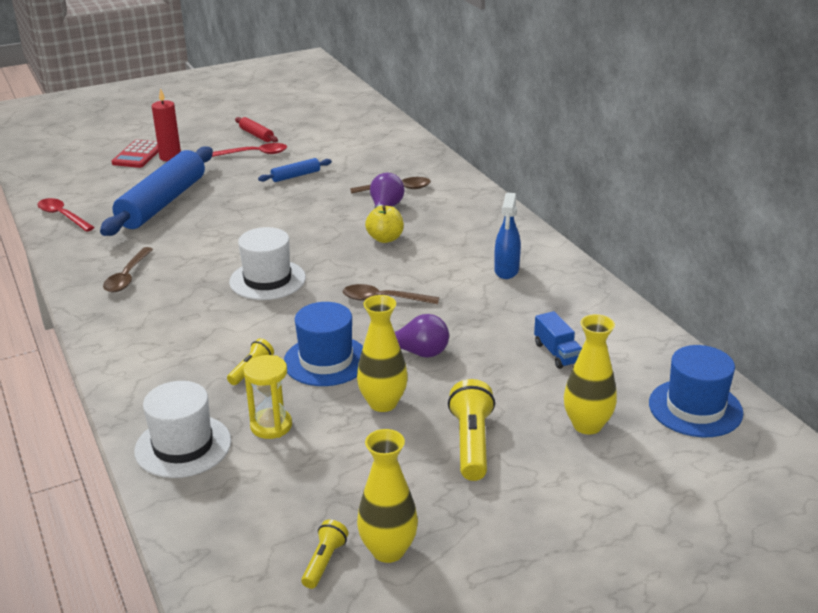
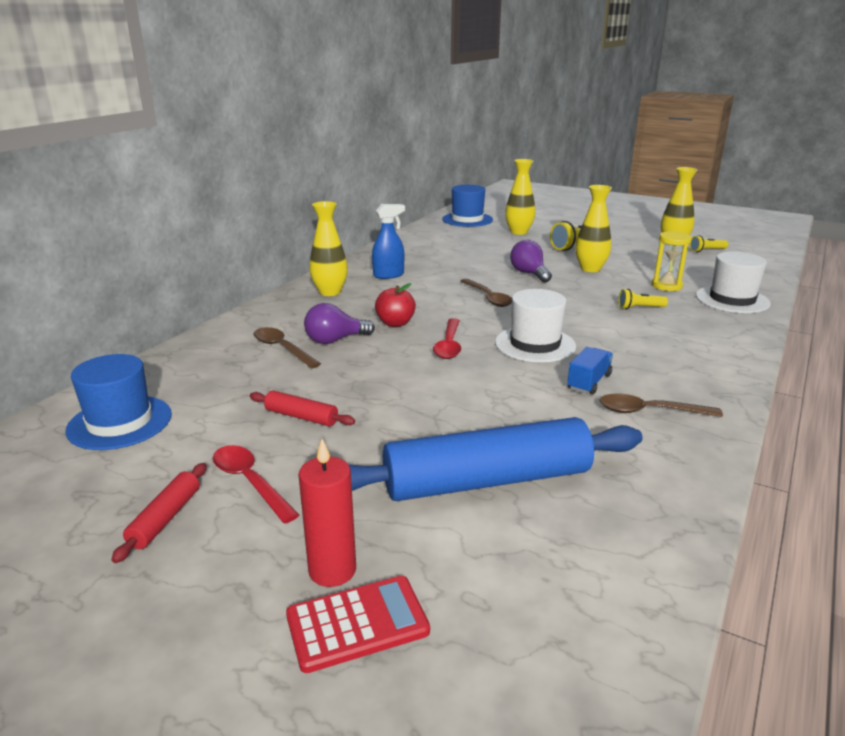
camera: 125 degrees left, 5 degrees down
(62, 216) = (641, 554): red spoon -> red spoon (449, 345)
(127, 277) = (649, 411): brown spoon -> brown spoon turned 150 degrees counterclockwise
(296, 176) = (301, 417): blue rolling pin -> red rolling pin
(326, 361) = (586, 292): blue hat -> blue hat (120, 422)
(385, 238) = (395, 323): yellow apple -> red apple
(492, 231) = (330, 292): none -> yellow vase
(557, 353) = (467, 247): blue truck -> blue truck (589, 382)

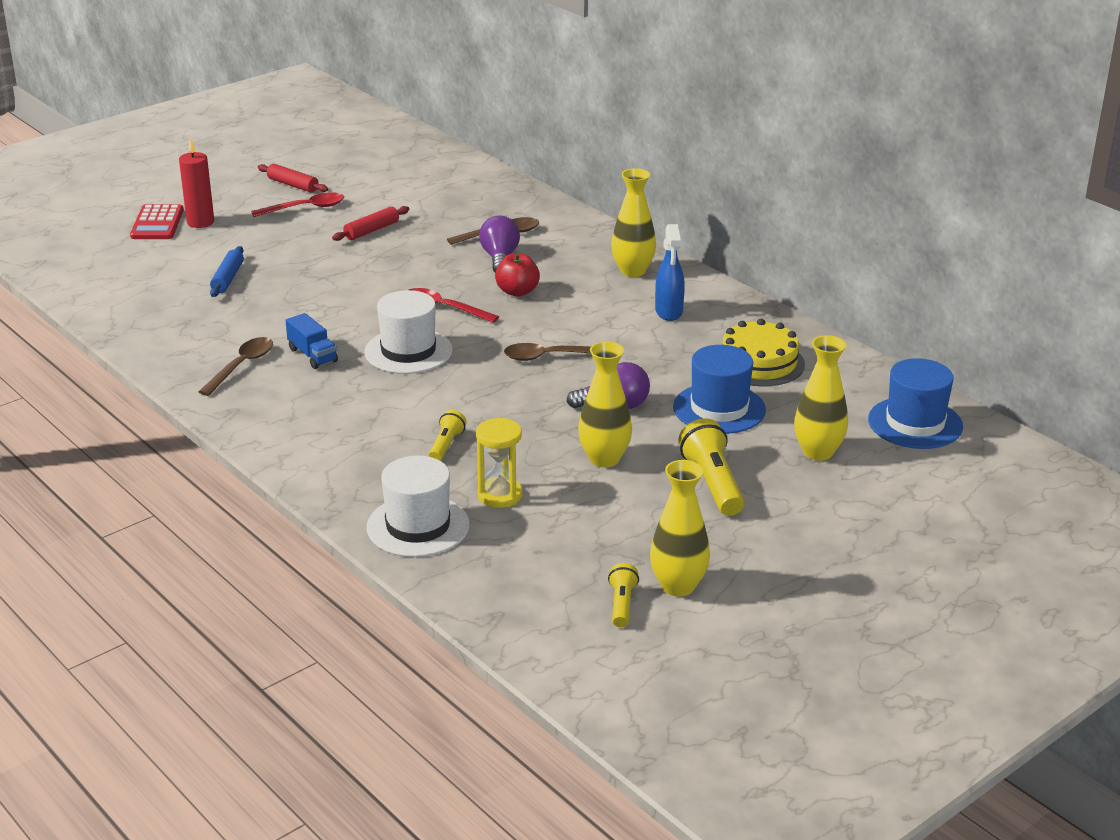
camera: 110 degrees right, 5 degrees up
(120, 422) = (421, 174): blue hat -> blue hat (719, 409)
(436, 249) = (759, 362): none -> yellow cake
(487, 480) = (228, 278): blue rolling pin -> blue rolling pin, size x0.43

